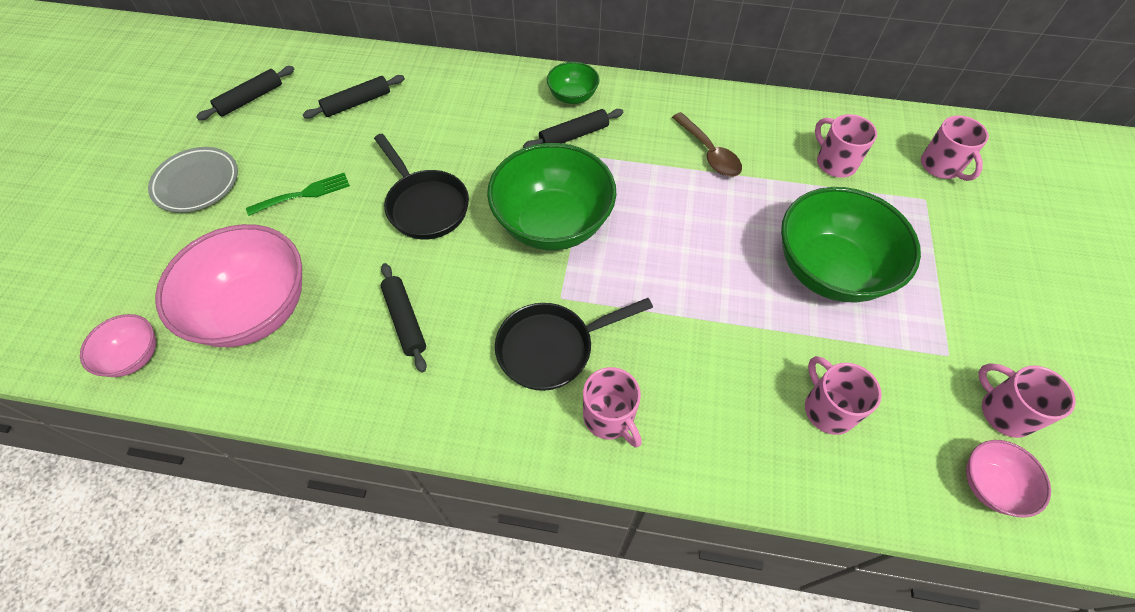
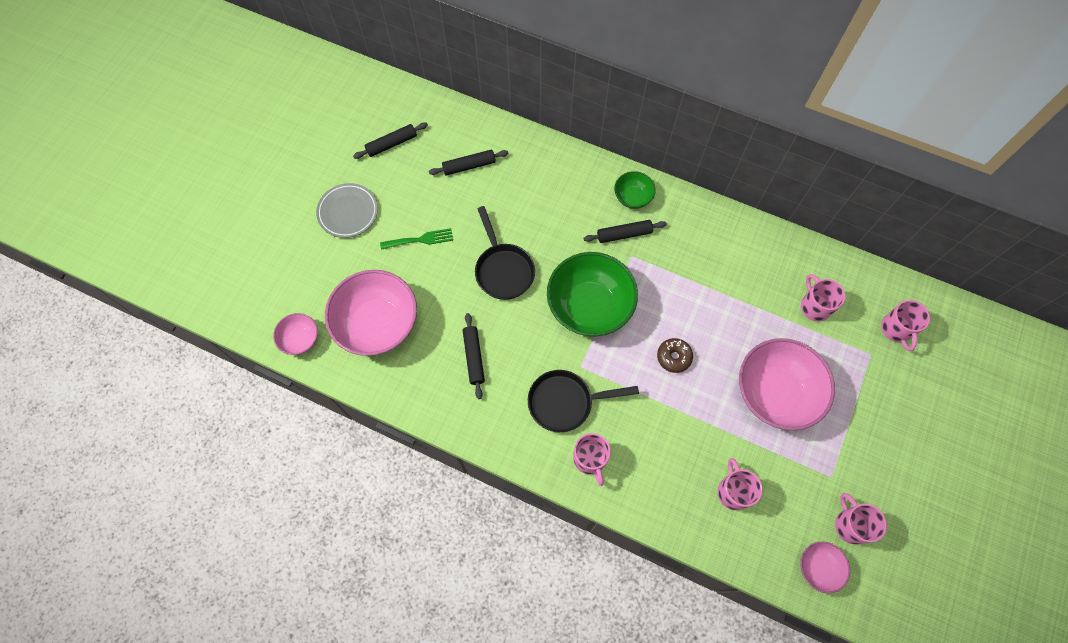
camera: 15 degrees right, 10 degrees up
(683, 257) = (674, 357): none -> brown donut
(709, 153) = (721, 274): brown spoon -> none
(829, 270) = (775, 393): green bowl -> pink bowl

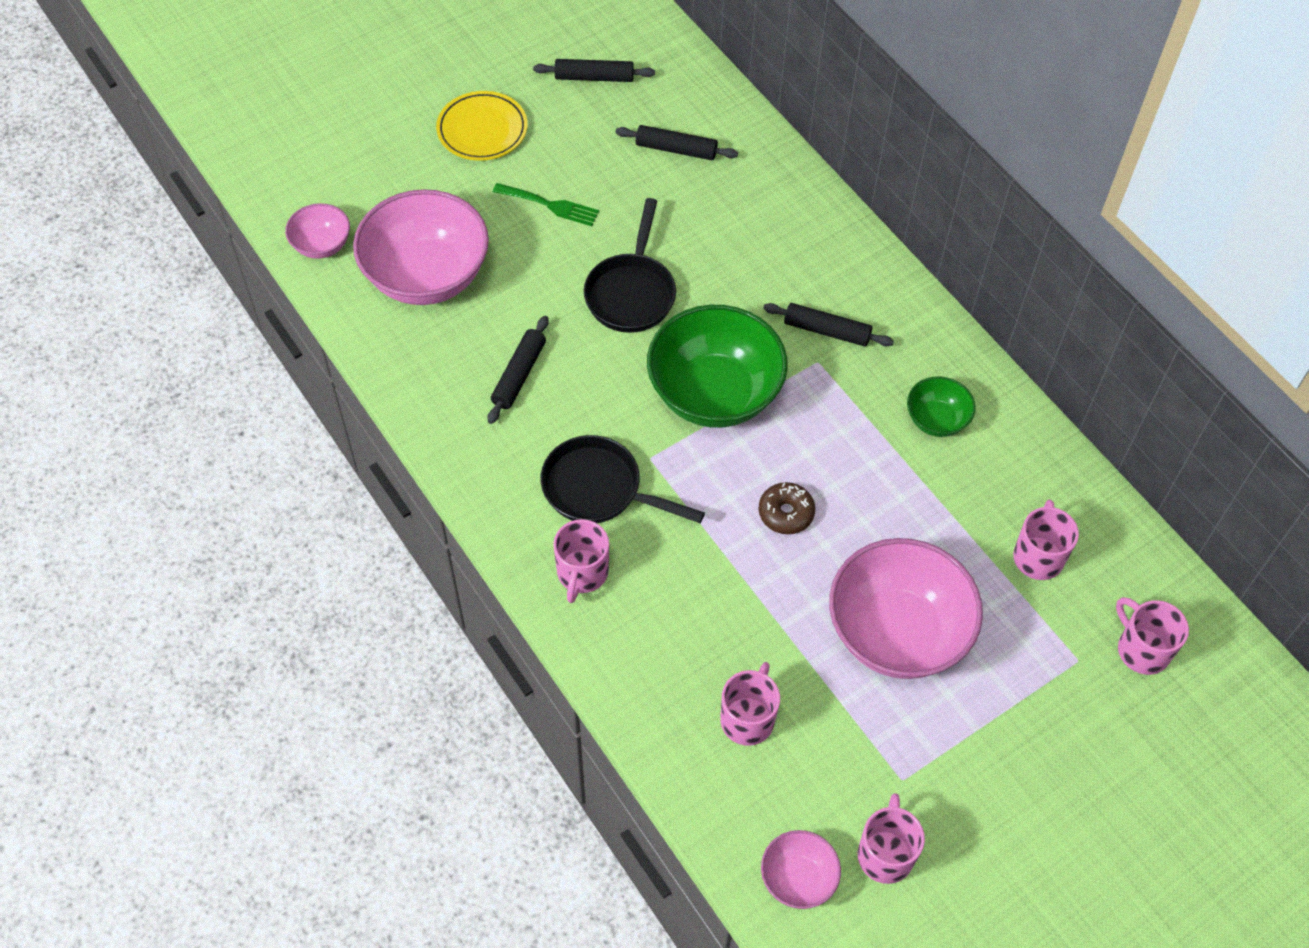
camera: 30 degrees right, 10 degrees down
(348, 212) = (482, 130): grey plate -> yellow plate
(632, 197) = (872, 292): green bowl -> green bowl (936, 420)
(896, 329) = (1142, 649): pink mug -> pink mug turned 120 degrees clockwise

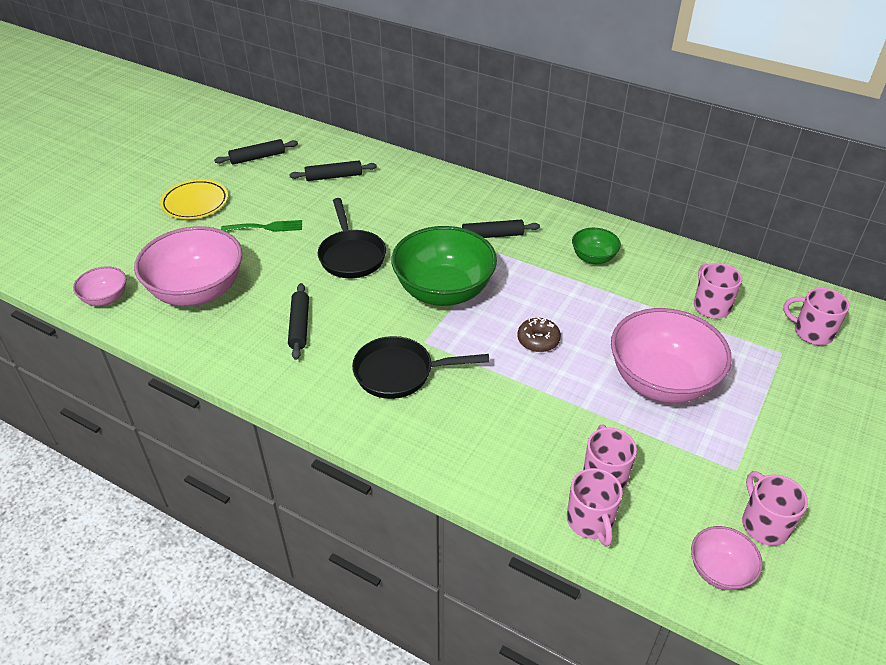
camera: 25 degrees left, 15 degrees down
(582, 573) = (421, 430): pink mug -> pink mug (590, 521)

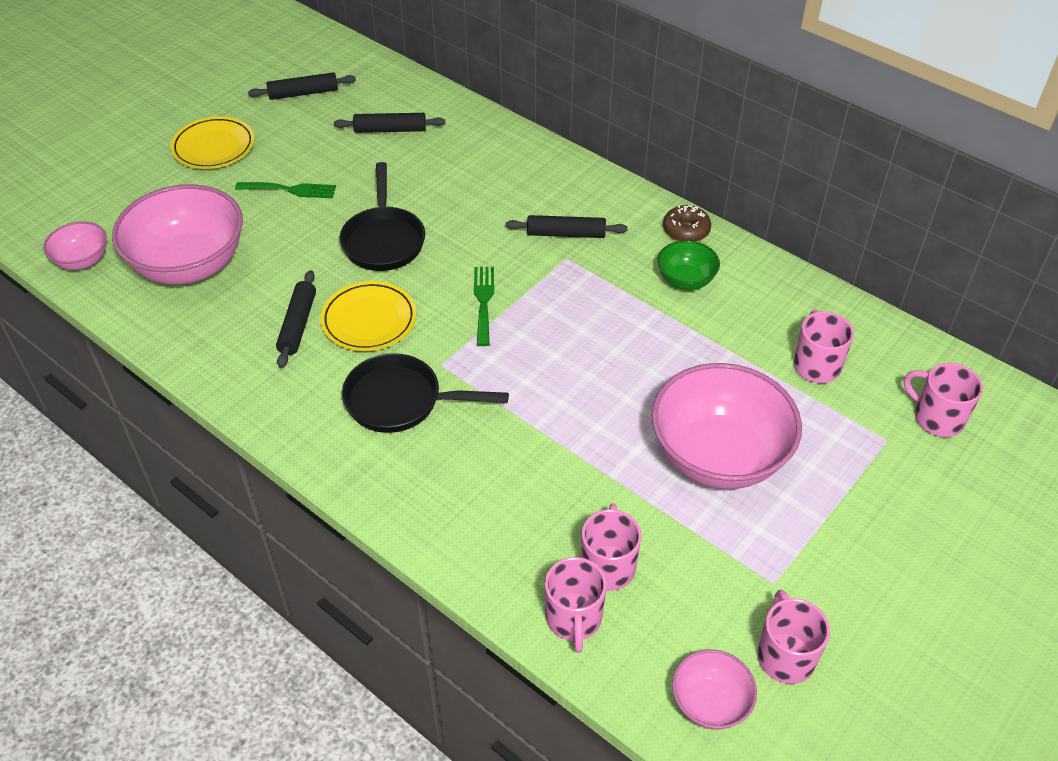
camera: 10 degrees right, 5 degrees up
(356, 316) = (369, 320): none -> yellow plate
(444, 291) = (483, 301): green bowl -> green fork
(538, 340) = (581, 381): brown donut -> brown donut (686, 230)

